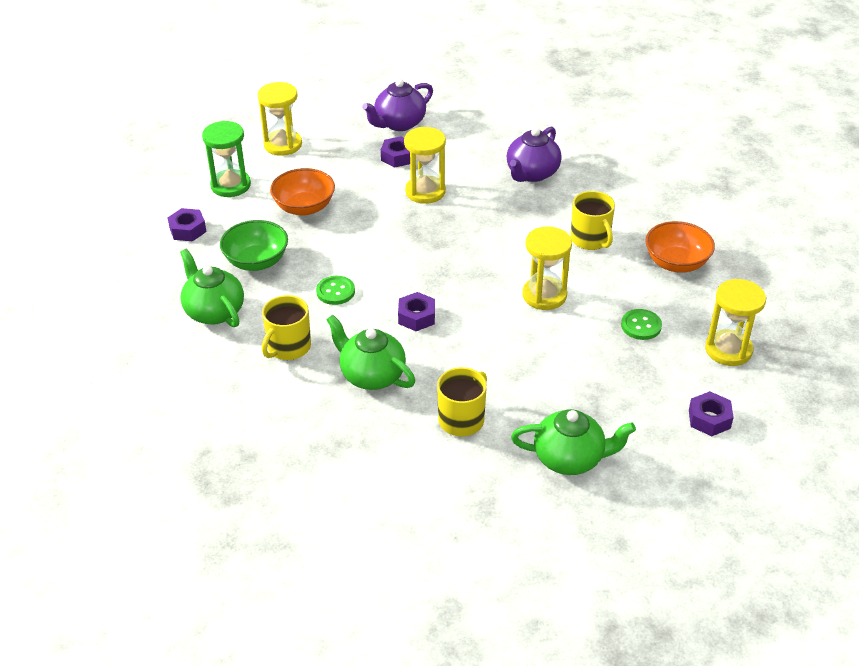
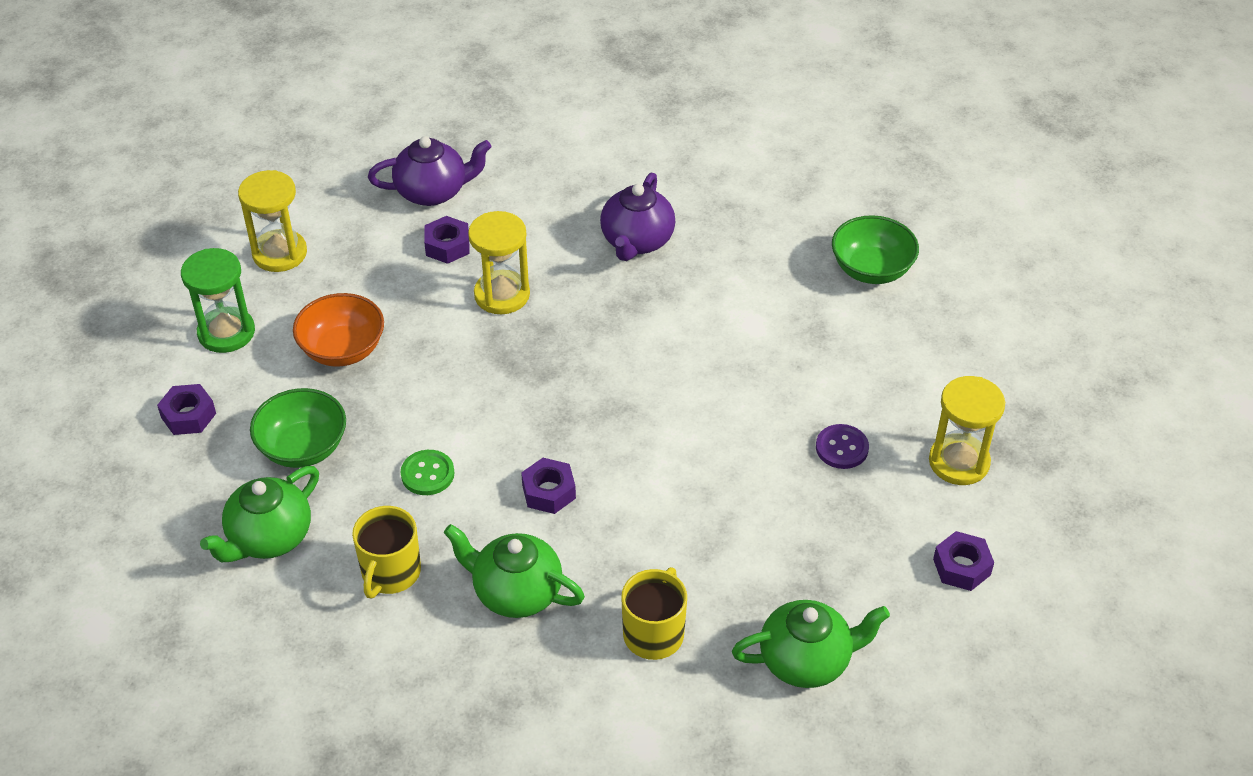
camera: 15 degrees left, 5 degrees up
(214, 311) = (269, 538): green teapot -> green teapot turned 90 degrees counterclockwise
(399, 123) = (433, 192): purple teapot -> purple teapot turned 135 degrees counterclockwise
(544, 295) = (706, 426): yellow hourglass -> none
(590, 239) = (742, 330): yellow mug -> none
(641, 326) = (842, 448): green button -> purple button
(676, 263) = (860, 346): orange bowl -> none
(699, 216) = (871, 269): none -> green bowl

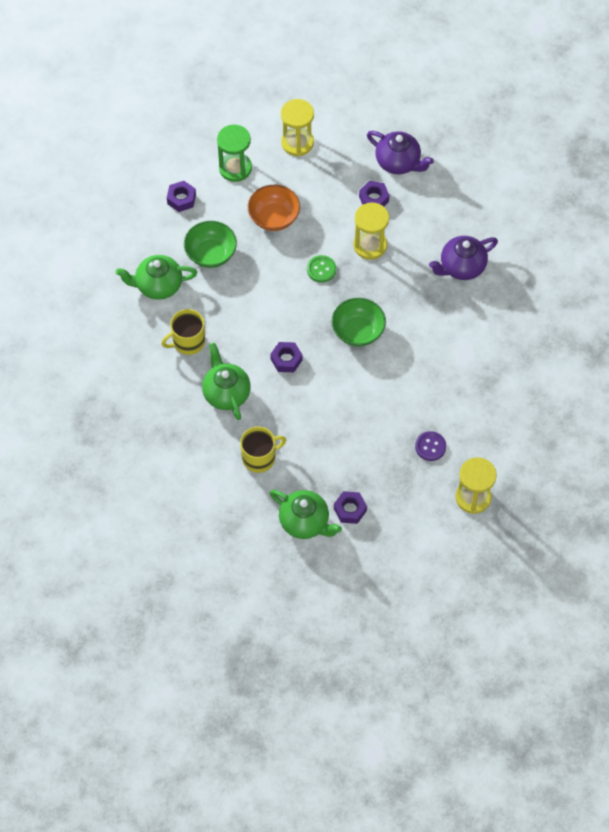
camera: 45 degrees right, 15 degrees up
(427, 474) = (247, 309): green button -> green button (321, 269)
(871, 269) = (553, 373): green bowl -> green bowl (358, 331)
(961, 567) = (415, 542): purple nut -> purple nut (350, 509)

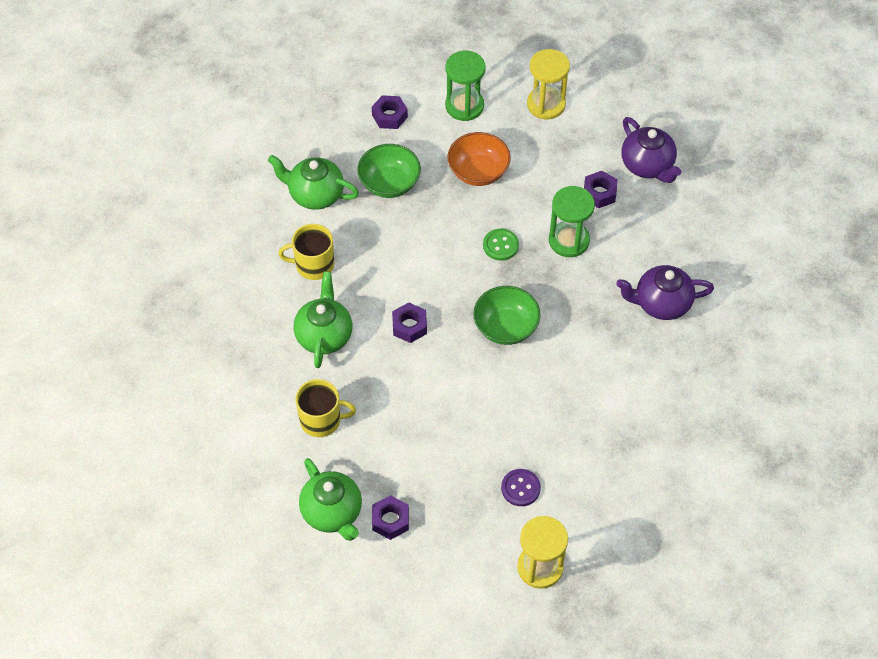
camera: 25 degrees right, 5 degrees down
(370, 245) = (569, 241): yellow hourglass -> green hourglass

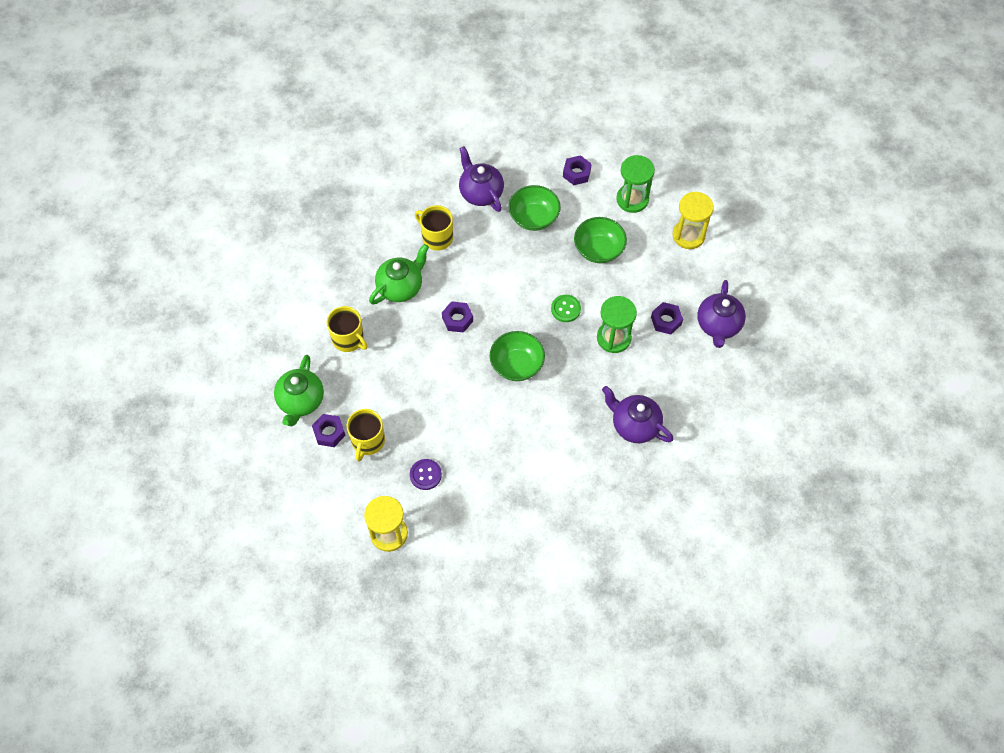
camera: 40 degrees right, 5 degrees up
(315, 194) = (480, 193): green teapot -> purple teapot
(436, 500) = (368, 441): none -> yellow mug
(478, 171) = (598, 250): orange bowl -> green bowl

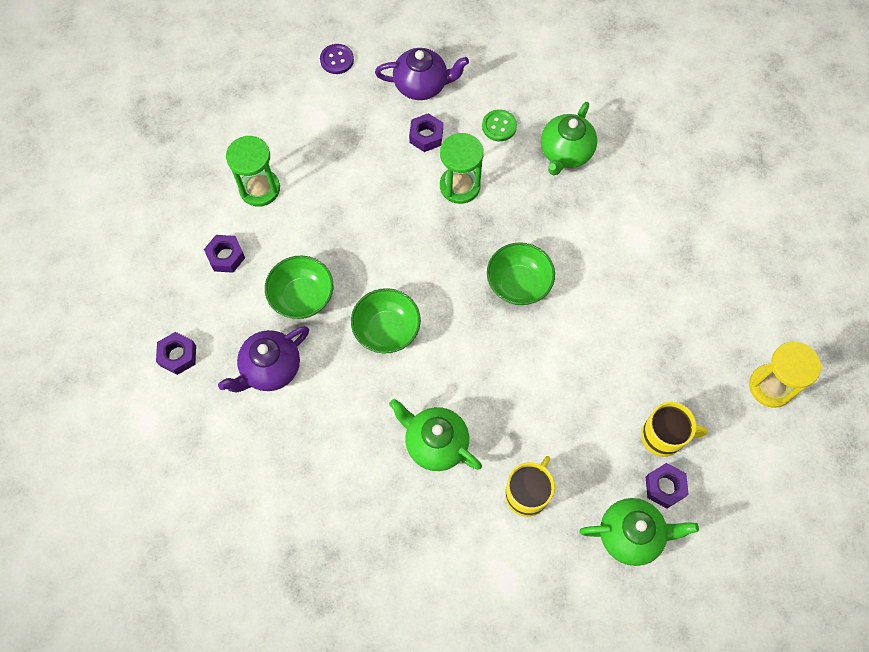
camera: 100 degrees left, 5 degrees up
(425, 475) = (687, 360): purple button -> purple button (337, 60)
(436, 237) = (350, 412): yellow mug -> none
(457, 319) = (470, 363): purple nut -> purple nut (178, 355)
(565, 309) = (430, 241): green button -> green button (499, 126)
(598, 250) = (340, 216): green bowl -> green bowl (387, 330)
(634, 425) = (565, 153): purple teapot -> green teapot
(688, 235) = (305, 124): yellow hourglass -> none

